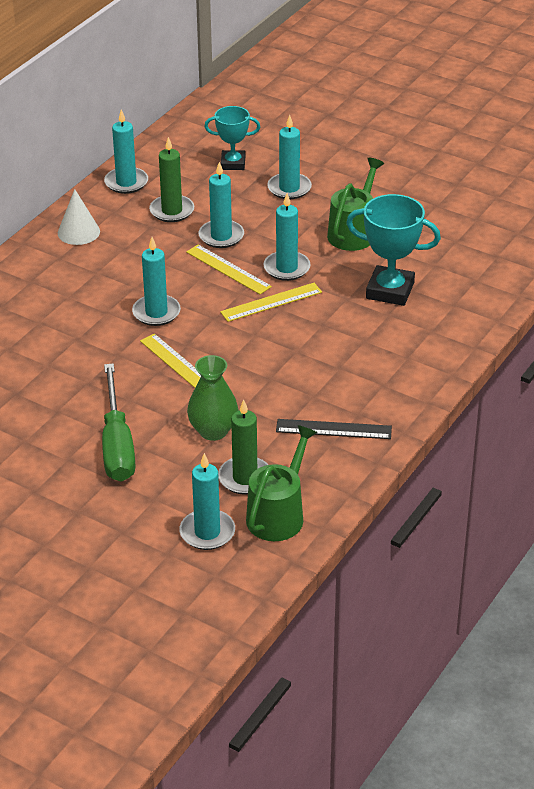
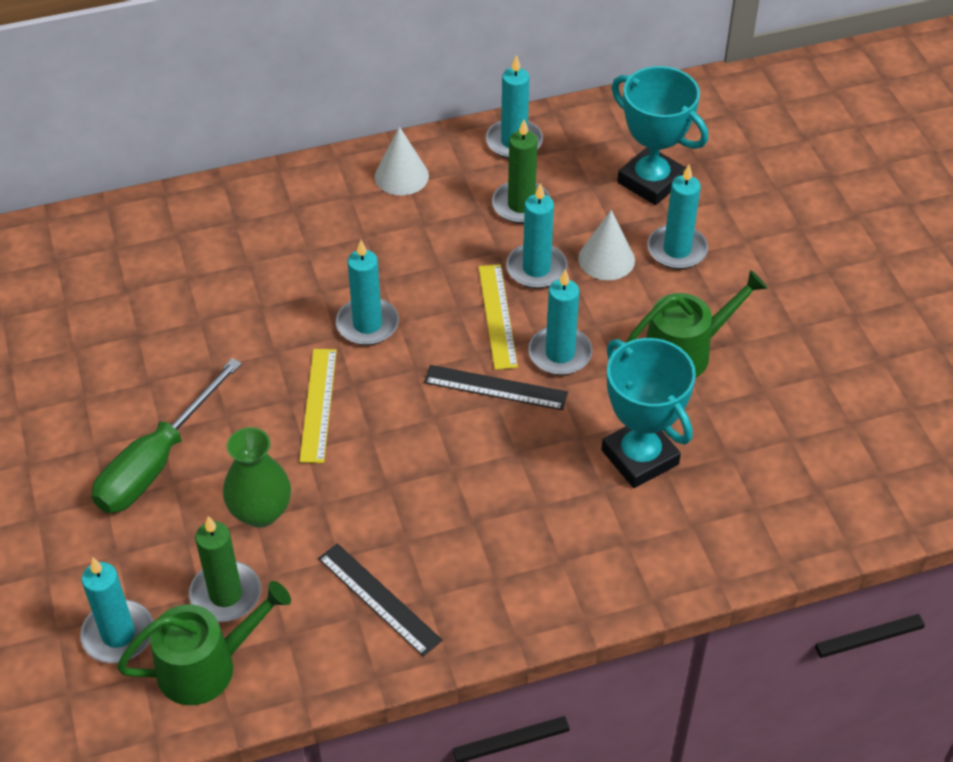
camera: 40 degrees right, 10 degrees up
(233, 163) = (651, 181): turquoise trophy -> turquoise trophy, size x1.55
(255, 212) = (606, 259): none -> white cone
(271, 302) = (495, 388): yellow ruler -> black ruler

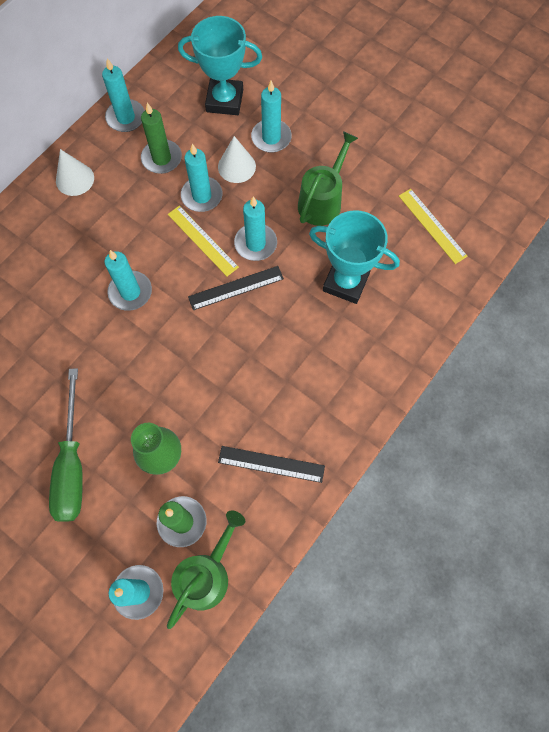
camera: 35 degrees left, 20 degrees up
(318, 405) = (142, 363): yellow ruler -> yellow ruler (432, 225)

